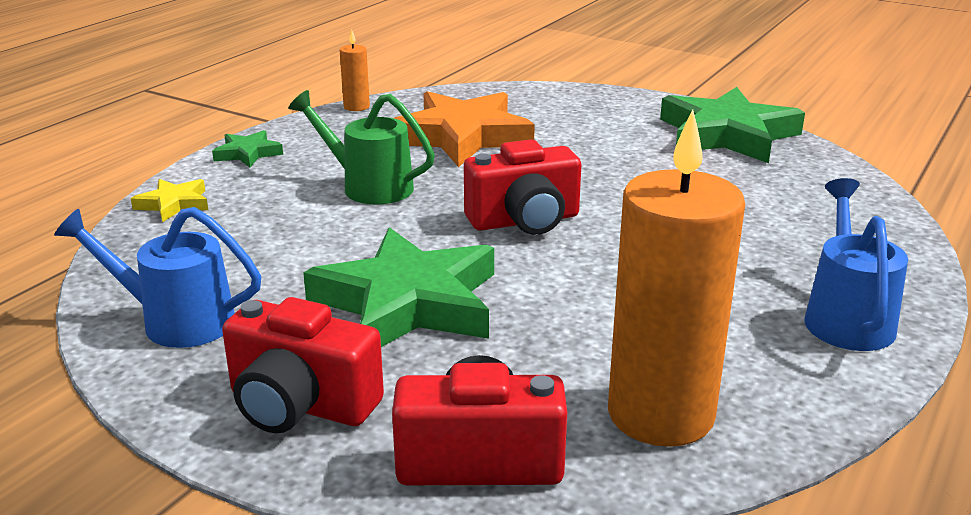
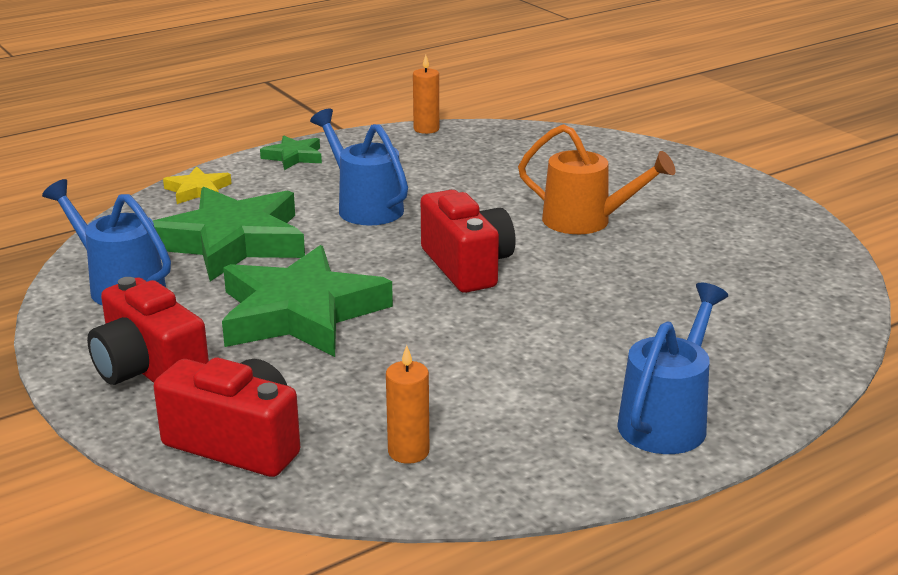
camera: 25 degrees right, 0 degrees up
(368, 186) = (364, 206): green watering can -> blue watering can
(462, 137) = (493, 176): orange star -> none
(524, 221) = (467, 266): red camera -> red camera turned 120 degrees counterclockwise
(588, 160) = (587, 221): none -> orange watering can
(660, 414) = (408, 452): orange candle -> orange candle, size x0.43
(727, 135) = (759, 223): green star -> green star (232, 242)

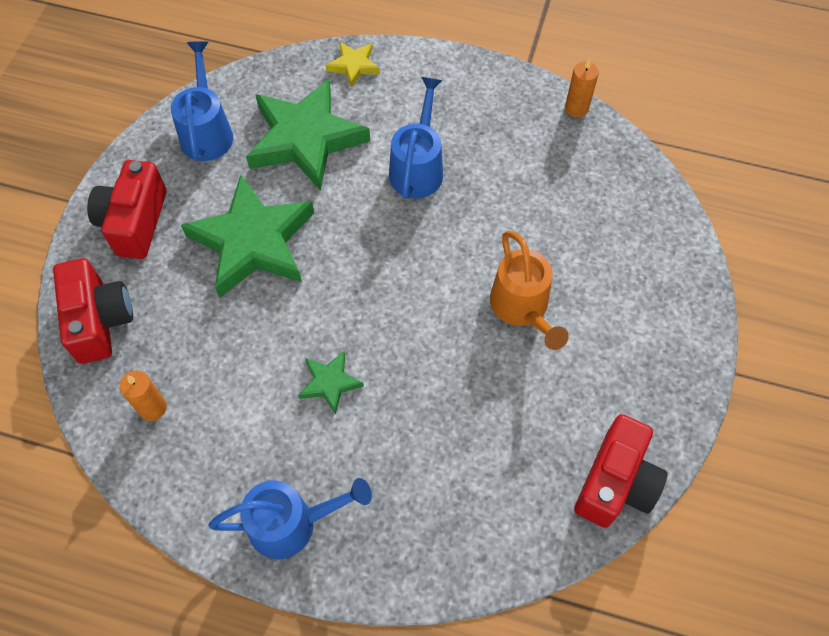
camera: 50 degrees right, 35 degrees up
(293, 157) = (451, 72): green star -> green star (330, 383)
(467, 266) = (389, 284): red camera -> red camera (615, 483)

